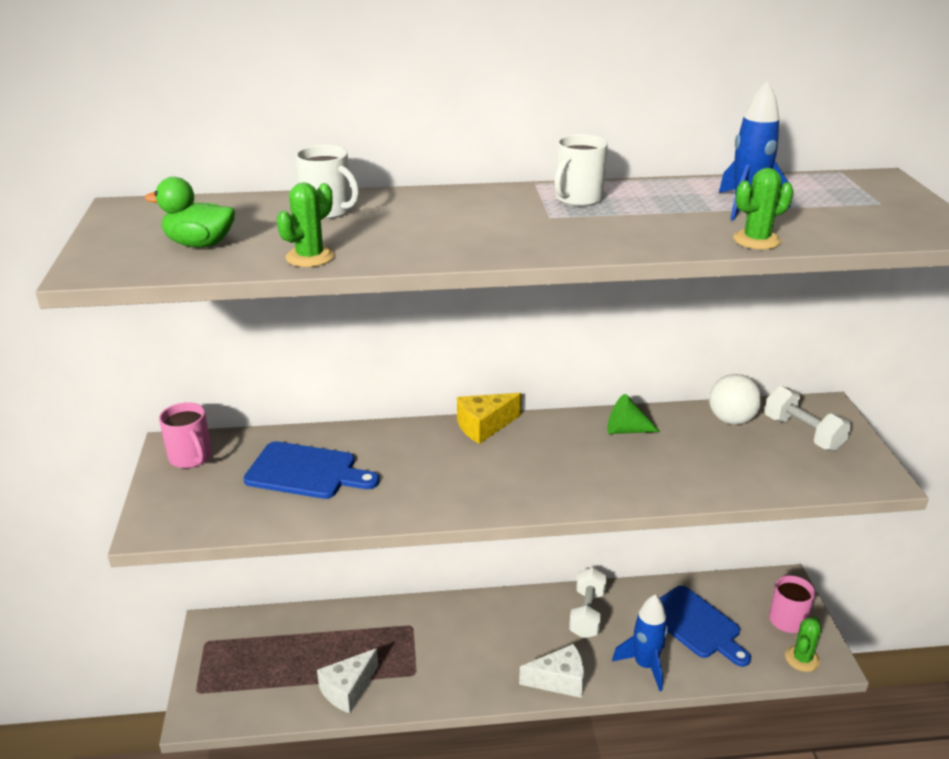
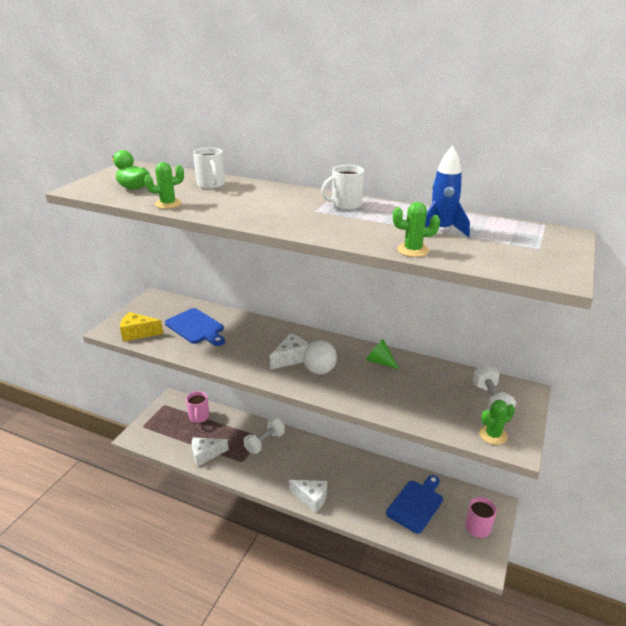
camera: 30 degrees right, 0 degrees up
(191, 458) = (155, 304): pink mug -> pink mug (199, 417)
(484, 426) = (303, 334): yellow cheese -> yellow cheese (138, 333)
(504, 467) = (291, 358): none -> white cheese
(587, 614) = (356, 470): white dumbbell -> white dumbbell (264, 442)
(645, 665) = (366, 512): blue rocket -> none
(696, 624) = (416, 504): blue cutting board -> blue cutting board turned 135 degrees counterclockwise
(731, 420) = (451, 377): white ball -> white ball (319, 370)
(802, 659) = (468, 554): green cactus -> green cactus (493, 435)

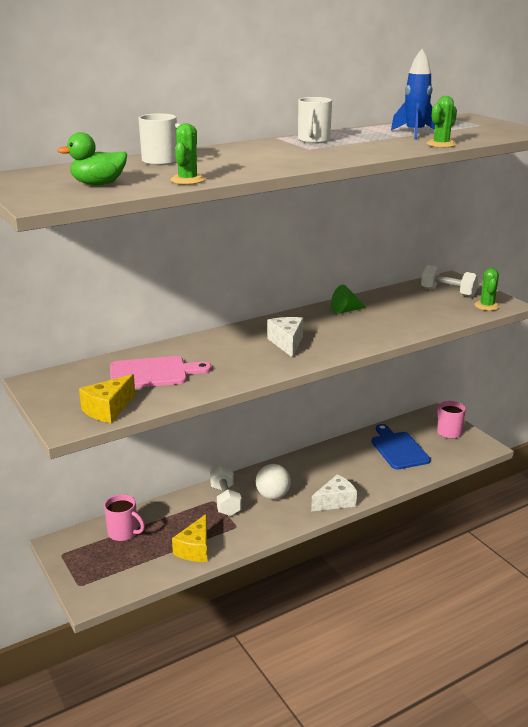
camera: 55 degrees left, 5 degrees down
(196, 327) = (153, 373): blue cutting board -> pink cutting board
(206, 454) = (195, 549): white cheese -> yellow cheese
(319, 370) = (324, 337): white ball -> white ball (273, 495)

